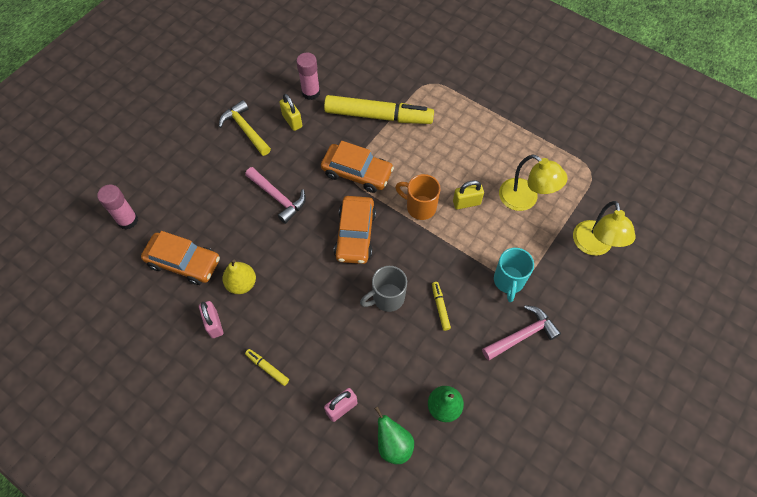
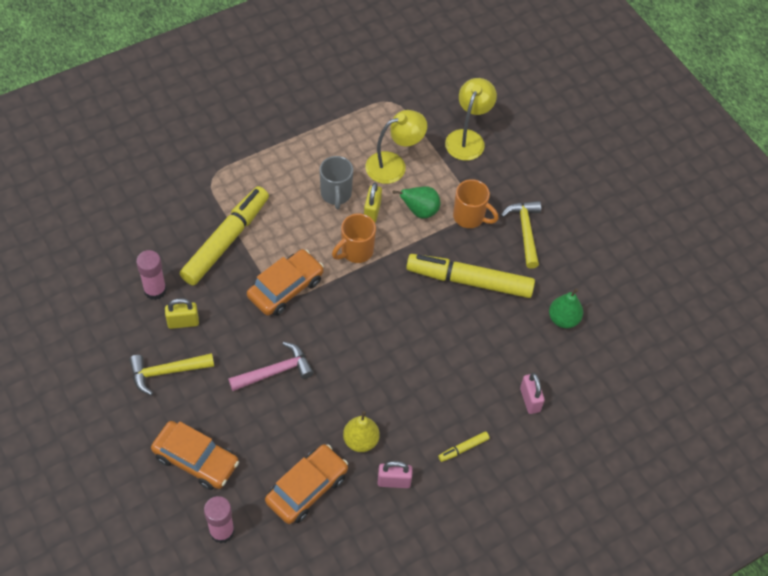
camera: 70 degrees left, 5 degrees down
(355, 234) = (357, 318): orange car -> orange car (196, 460)
(387, 298) = (439, 319): grey mug -> grey mug (336, 194)
(393, 444) = (580, 372): green pear -> green pear (420, 211)
(440, 307) = (469, 281): yellow marker -> yellow marker, size x2.49
(508, 281) = (470, 217): turquoise mug -> orange mug
(522, 335) = (525, 231): pink hammer -> yellow hammer
(594, 246) = (467, 138): yellow lamp -> yellow lamp turned 90 degrees counterclockwise

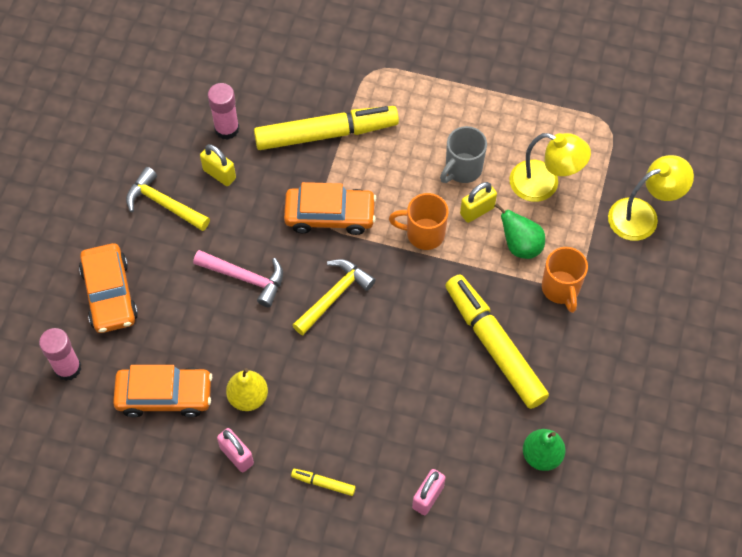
camera: 50 degrees right, 5 degrees up
(525, 231) = (598, 346): yellow hammer -> yellow hammer (334, 295)

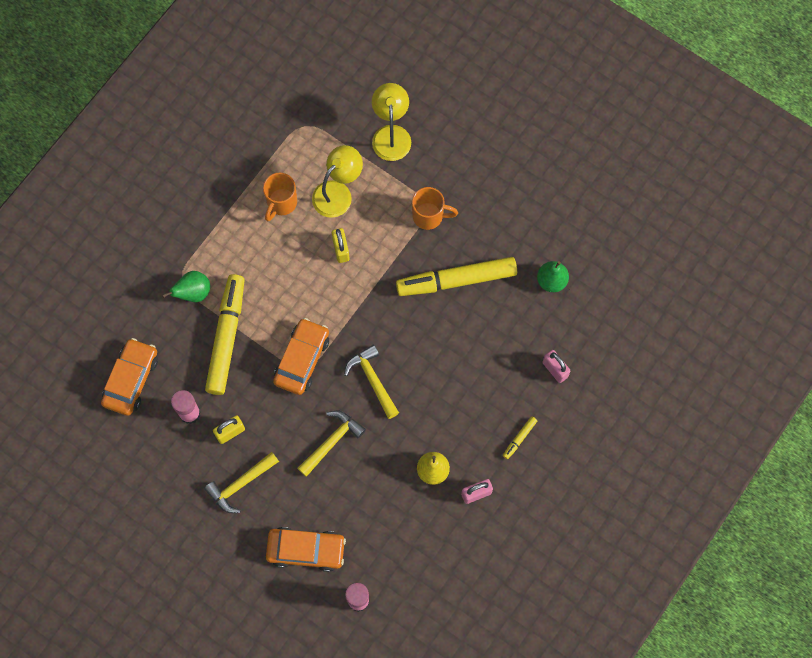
camera: 70 degrees left, 10 degrees up
(164, 395) = (409, 532): orange car -> orange car (131, 380)
(245, 278) = (332, 441): pink hammer -> yellow hammer
(423, 234) = (345, 296): orange mug -> orange mug (281, 203)
(462, 169) = (301, 247): grey mug -> none
(520, 246) = (382, 230): green pear -> green pear (193, 292)

